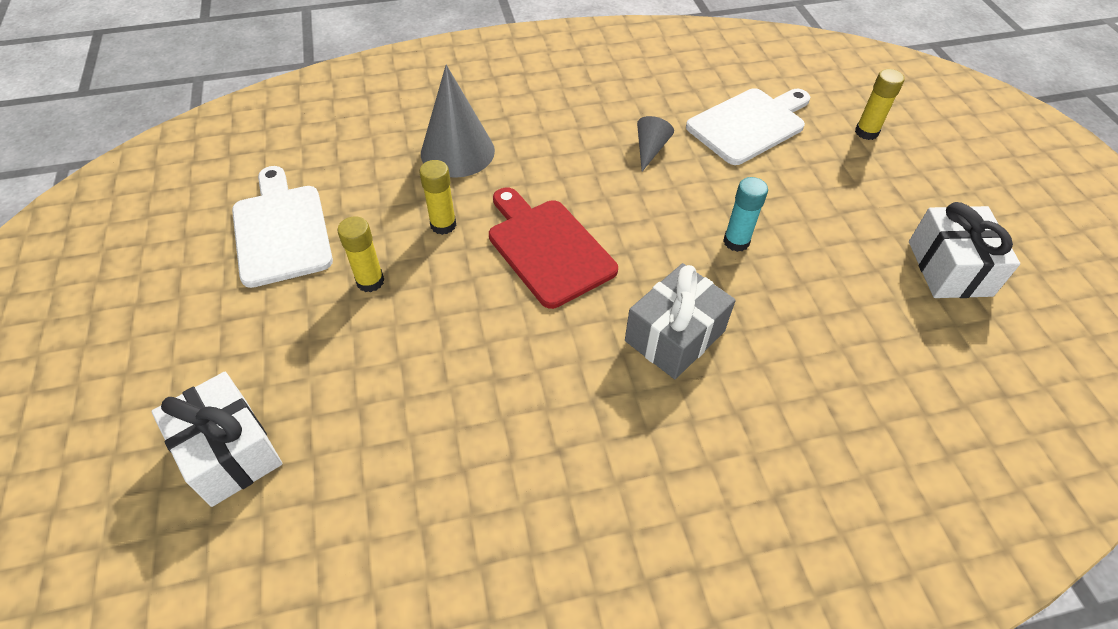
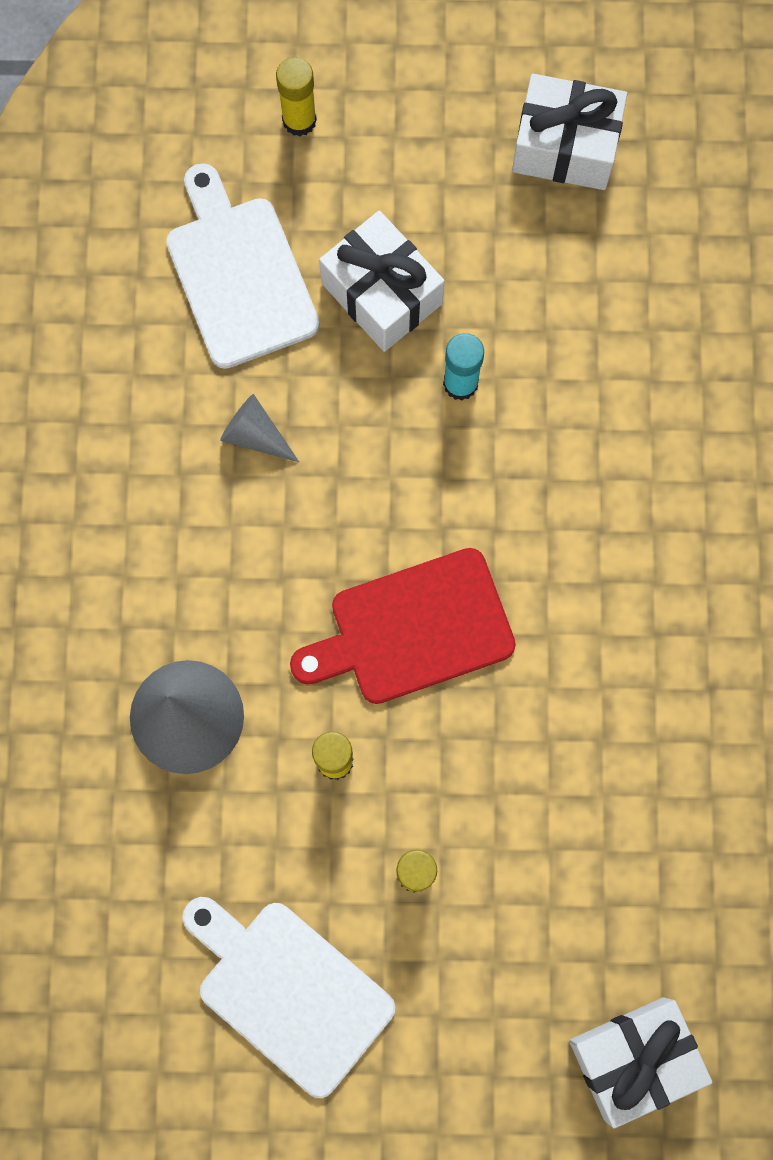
camera: 75 degrees left, 25 degrees up
(281, 230) = (289, 991): white cutting board -> white cutting board turned 45 degrees clockwise
(674, 336) = (590, 513): grey gift -> none
(776, 190) = (381, 293): none -> white gift

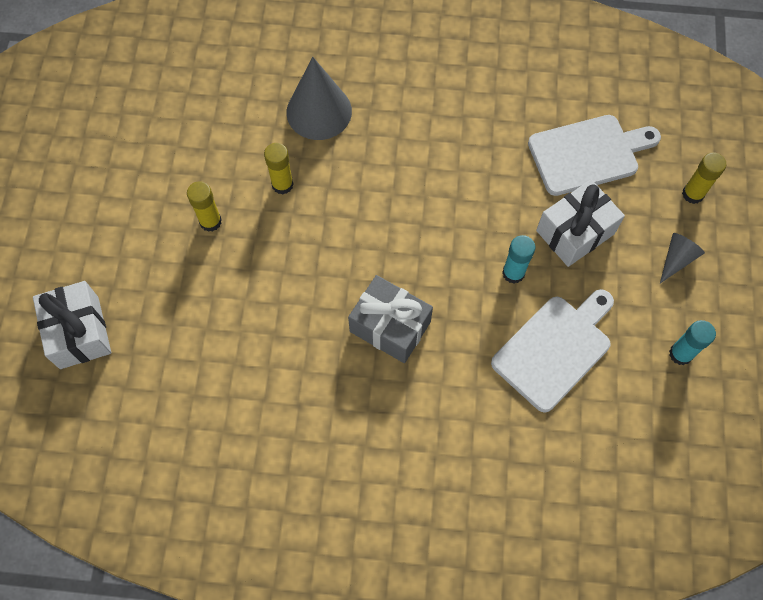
camera: 95 degrees right, 10 degrees down
(255, 434) = (485, 156): grey cone -> grey cone (677, 259)
(289, 991) = (156, 152): white cutting board -> white cutting board (555, 349)
(412, 629) = (357, 232): red cutting board -> none
(565, 146) = (680, 354): white gift -> turquoise glue stick
(569, 563) = (390, 326): none -> grey gift

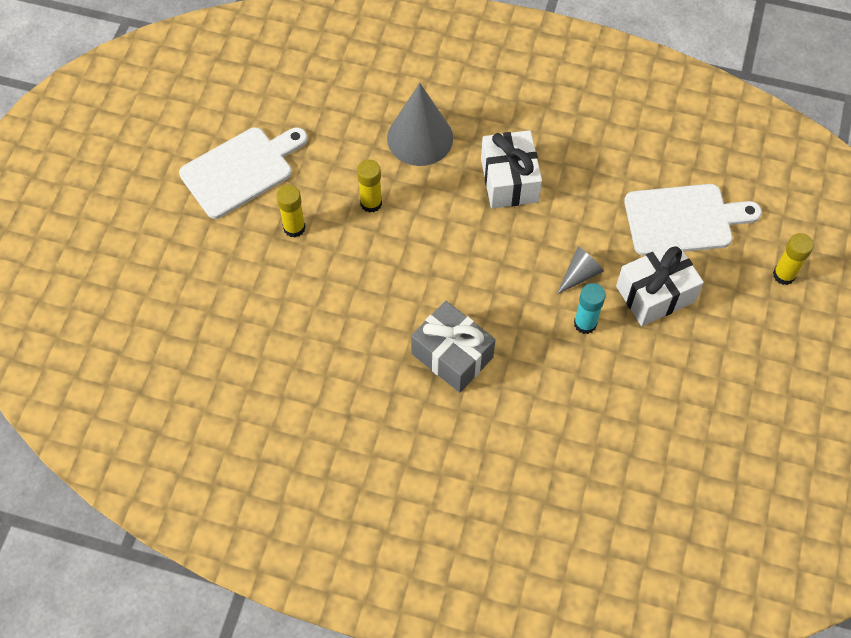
camera: 10 degrees right, 5 degrees down
(79, 332) = (150, 312): white gift -> white gift (509, 180)
(555, 349) = (612, 403): white cutting board -> white cutting board (241, 170)
(677, 259) = (754, 336): grey cone -> grey cone (580, 274)
(680, 354) = (739, 428): turquoise glue stick -> none

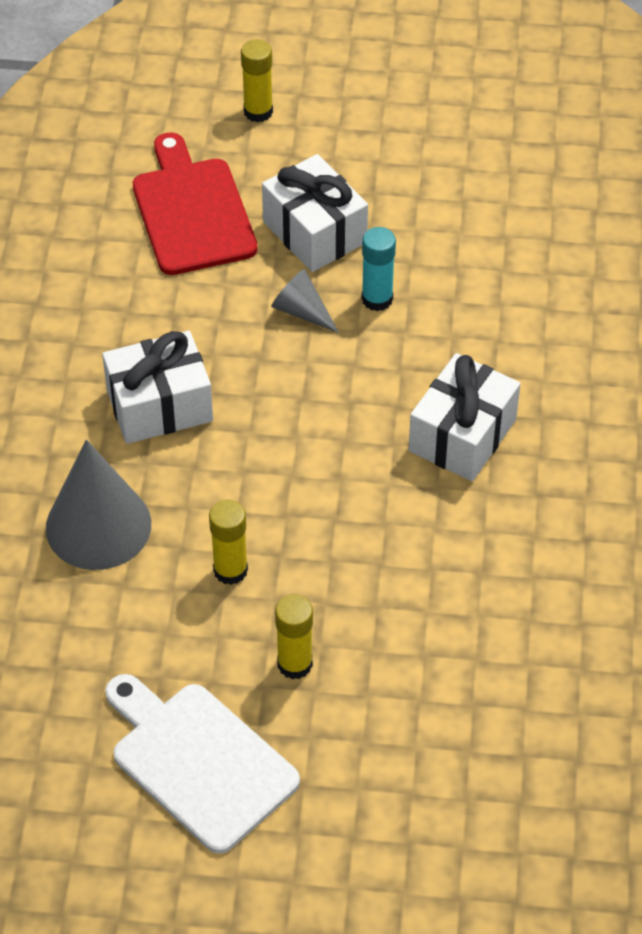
camera: 100 degrees left, 10 degrees down
(452, 355) = (462, 435): grey gift -> white gift
(684, 219) = (192, 211): white cutting board -> red cutting board

